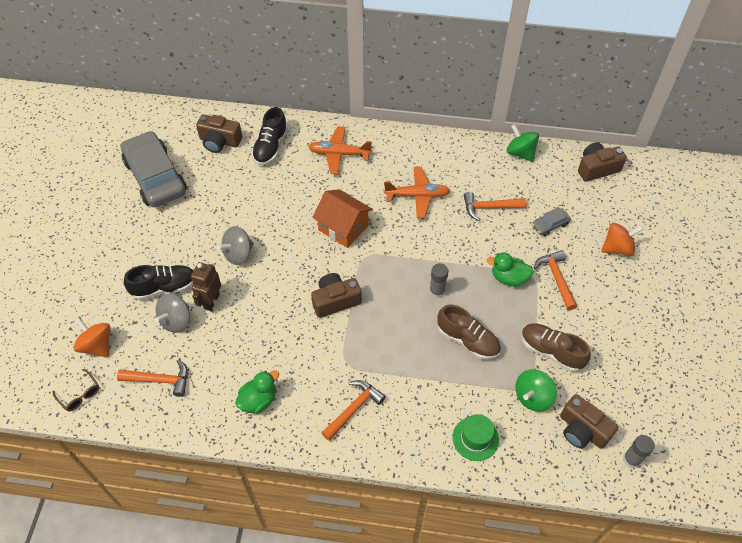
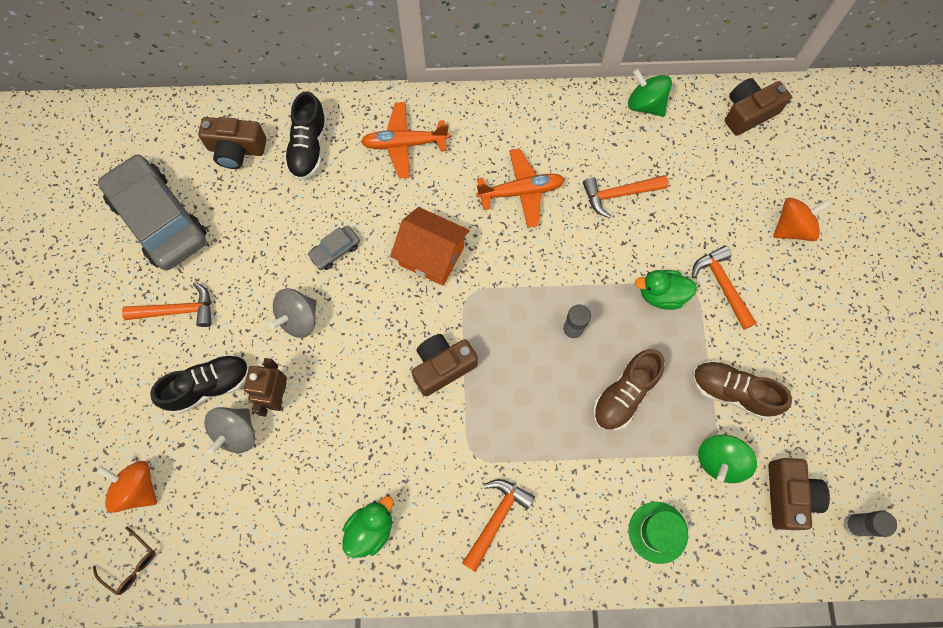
camera: 10 degrees left, 15 degrees up
(160, 380) = (234, 524): orange hammer -> orange hammer (177, 310)
(468, 340) = (624, 394): brown shoe -> brown shoe turned 105 degrees clockwise
(550, 225) = (701, 208): grey car -> grey car (335, 250)
(582, 430) = (788, 495): brown camera -> brown camera turned 120 degrees counterclockwise

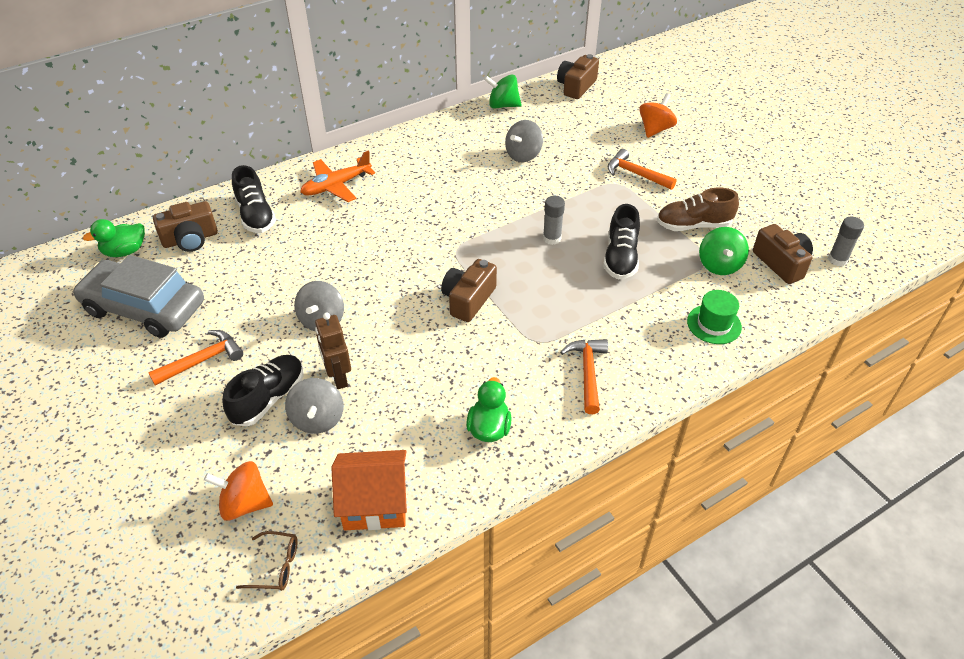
camera: 30 degrees left, 25 degrees down
(335, 250) = (323, 267): grey car -> none
(431, 256) = (408, 239): orange house -> orange house (375, 503)
(521, 192) = (450, 179): orange plane -> none
(619, 194) = (523, 155): orange hammer -> grey spinning top
(624, 394) = (620, 258): brown shoe -> black shoe
(661, 295) = (599, 195): green duck -> green duck (125, 251)

